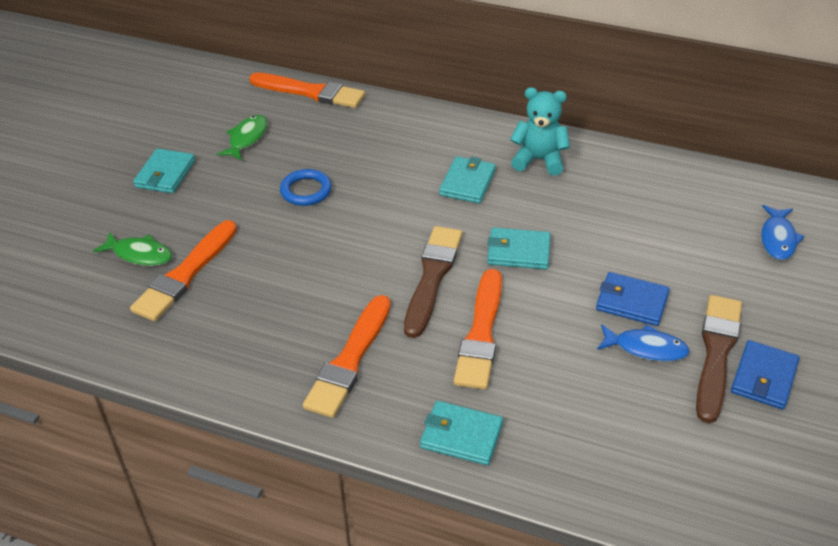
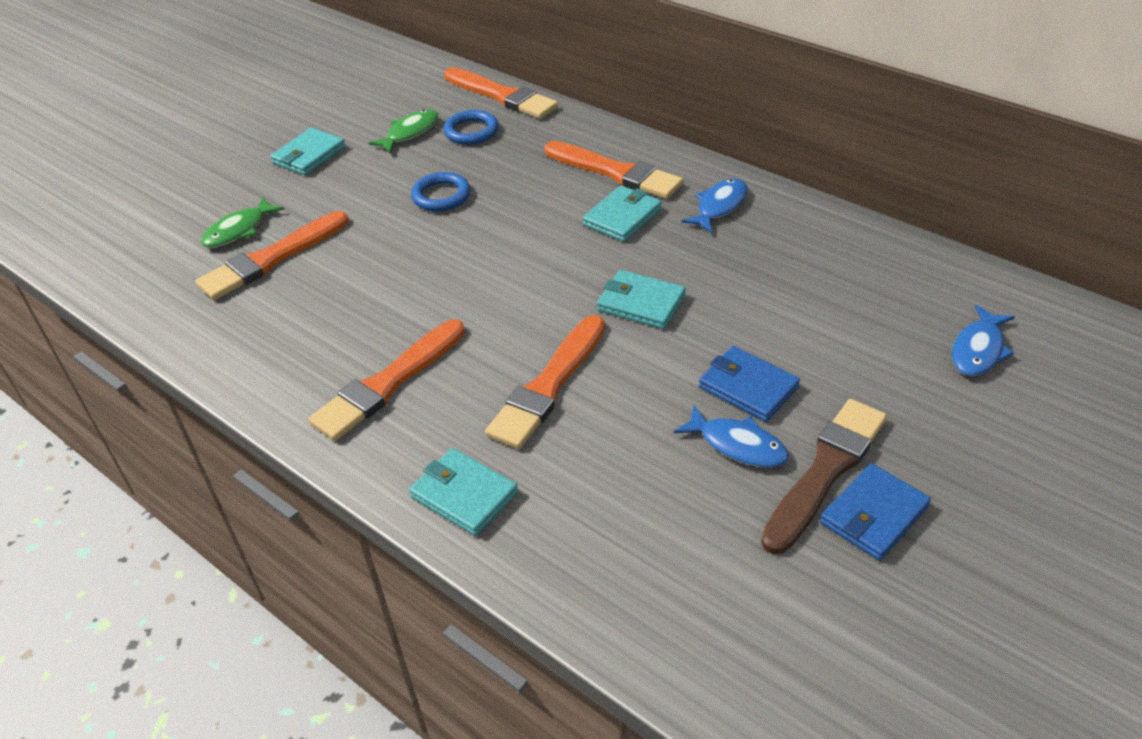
camera: 20 degrees right, 0 degrees up
(139, 254) = (239, 230): green fish -> green fish turned 90 degrees clockwise
(301, 128) = (471, 131): none -> blue ring
(432, 277) = (527, 312): brown brush -> none
(442, 145) = (615, 172): none -> orange brush
(539, 160) = (719, 206): turquoise teddy bear -> blue fish

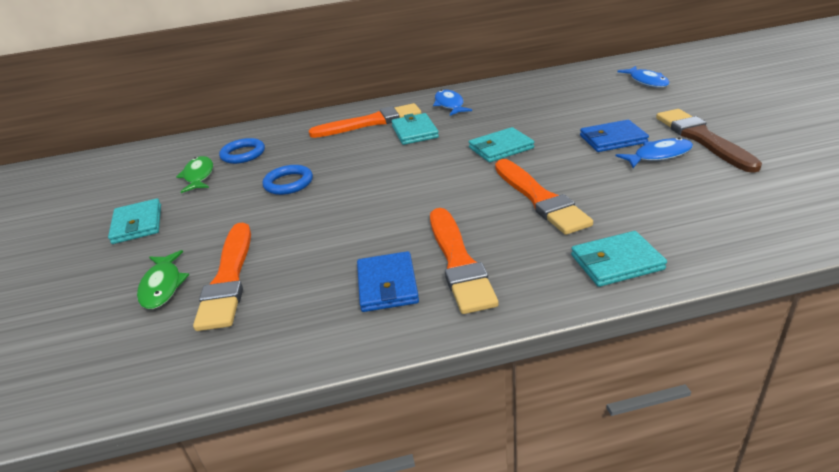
camera: 50 degrees left, 10 degrees down
(502, 96) = (229, 134): orange brush -> none
(874, 515) = (747, 137): blue wallet -> blue wallet (387, 285)

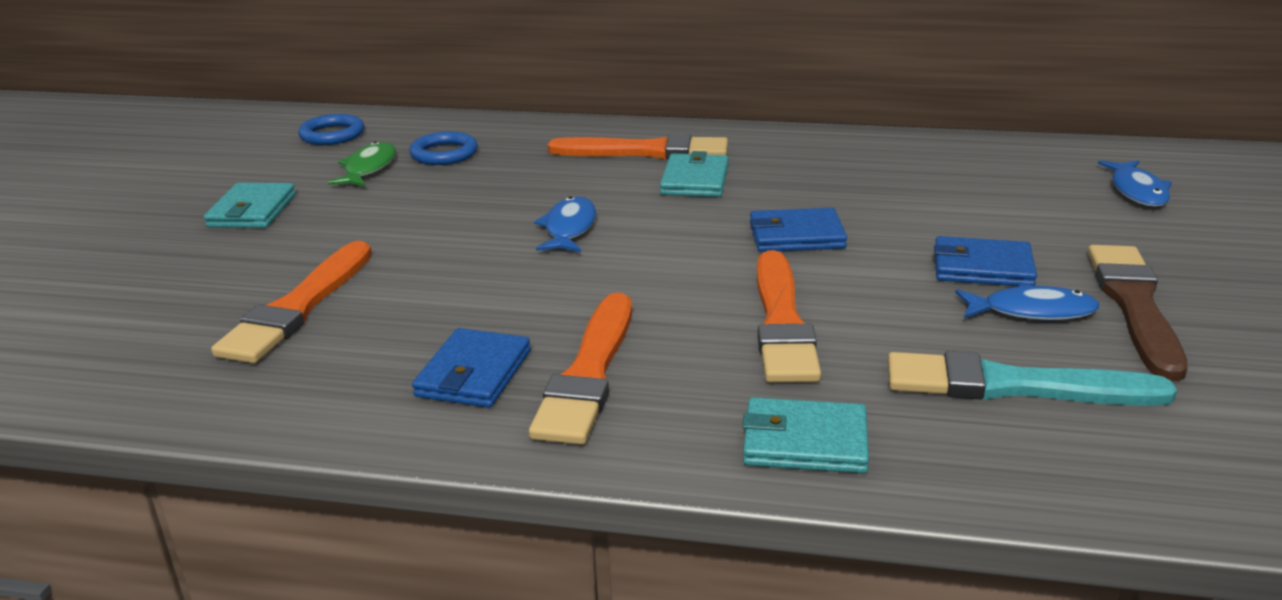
camera: 20 degrees right, 5 degrees down
(162, 286) = (221, 293): green fish -> none
(288, 183) = (467, 208): blue ring -> blue ring (332, 135)
(449, 105) = (782, 153): blue fish -> blue fish (569, 228)
(501, 148) = (796, 236): turquoise wallet -> blue wallet
(688, 197) = (1013, 386): none -> turquoise brush

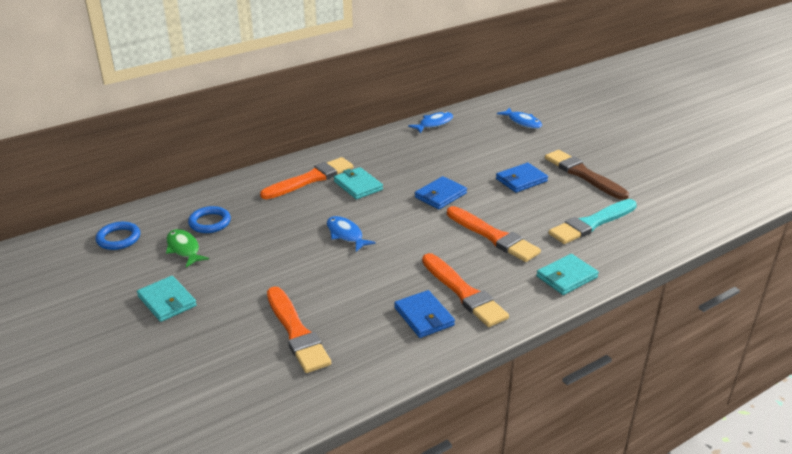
camera: 45 degrees left, 5 degrees up
(1032, 311) = (559, 191): blue fish -> blue fish (434, 124)

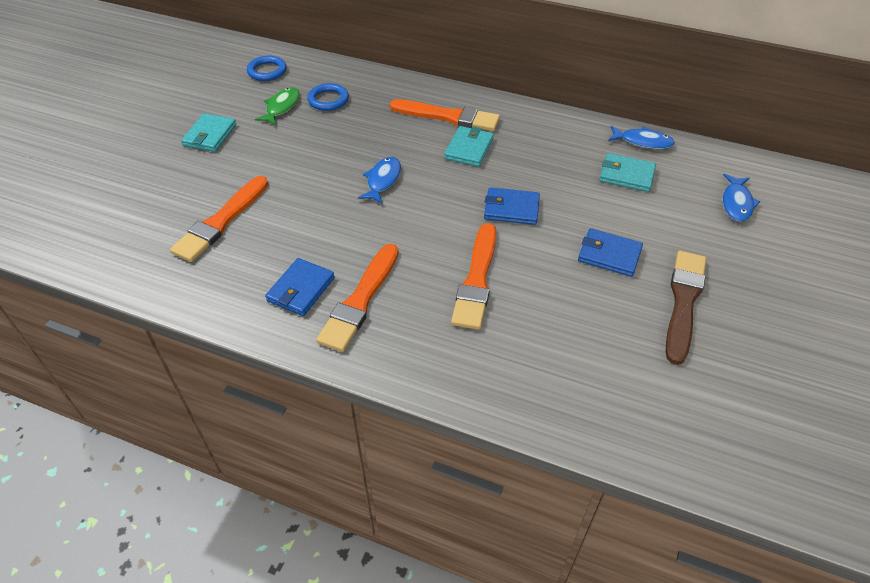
camera: 55 degrees right, 15 degrees up
(566, 277) = (456, 370): turquoise wallet -> turquoise wallet (626, 175)
(591, 223) = (584, 351): turquoise brush -> none

